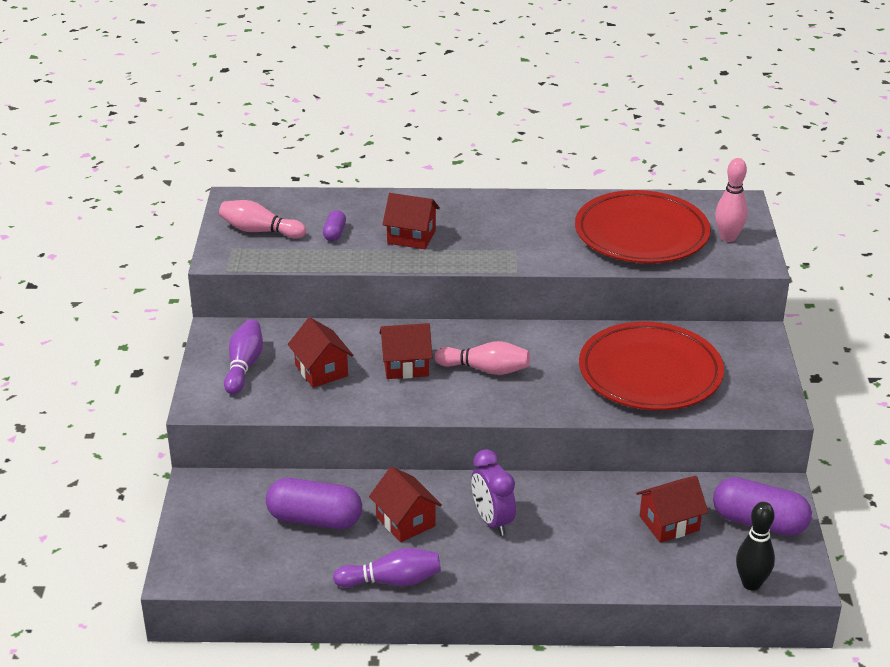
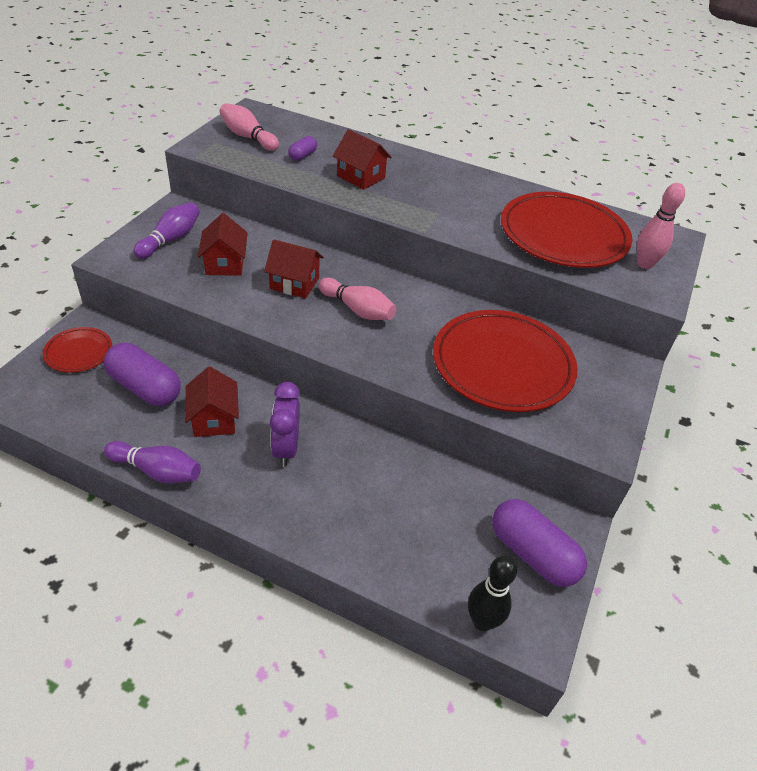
camera: 20 degrees right, 10 degrees up
(217, 513) = (79, 352): none -> red plate
(669, 523) = (443, 518): red house -> none

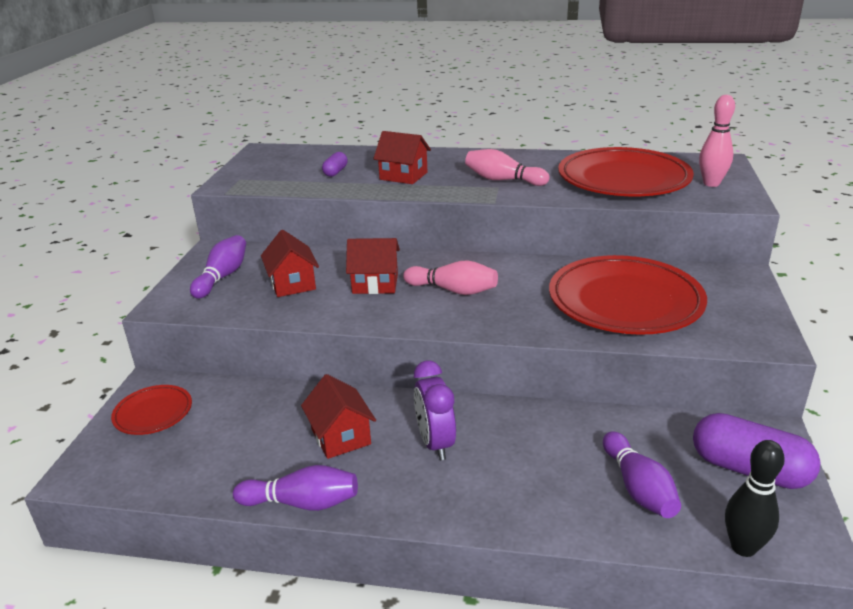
camera: 10 degrees left, 15 degrees down
(145, 387) = (247, 427): purple capsule -> none
(248, 137) = (271, 169): pink bowling pin -> pink bowling pin (503, 180)
(428, 541) = (638, 488): none -> purple bowling pin

